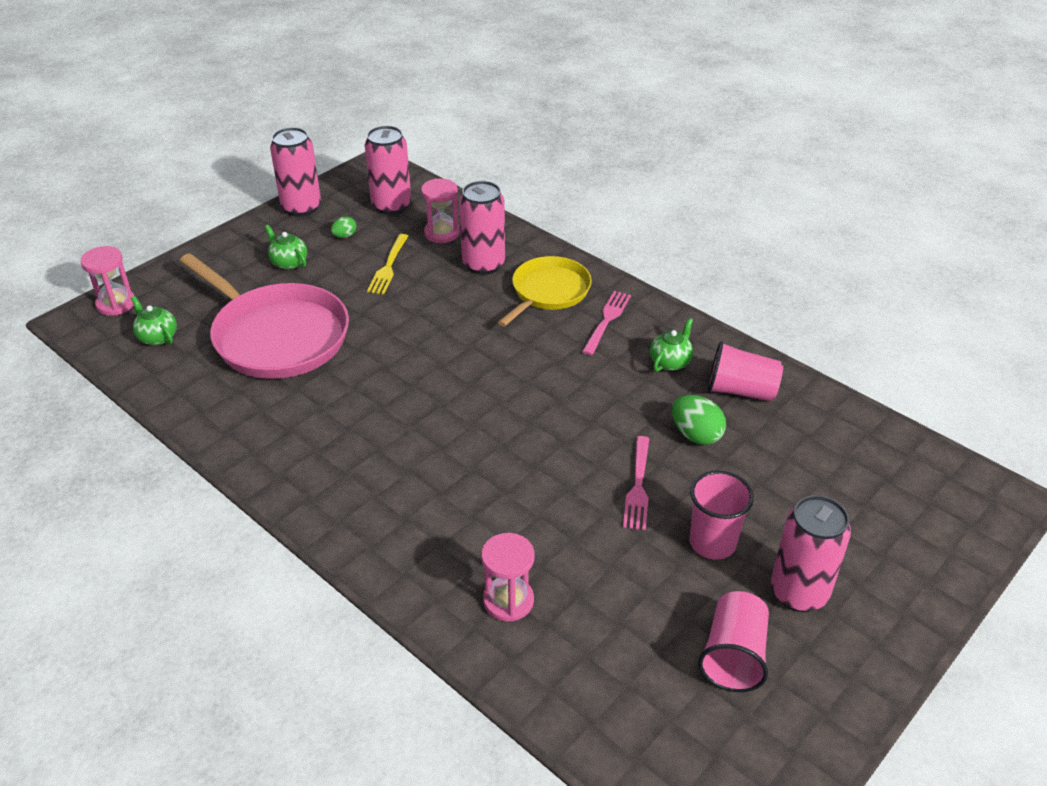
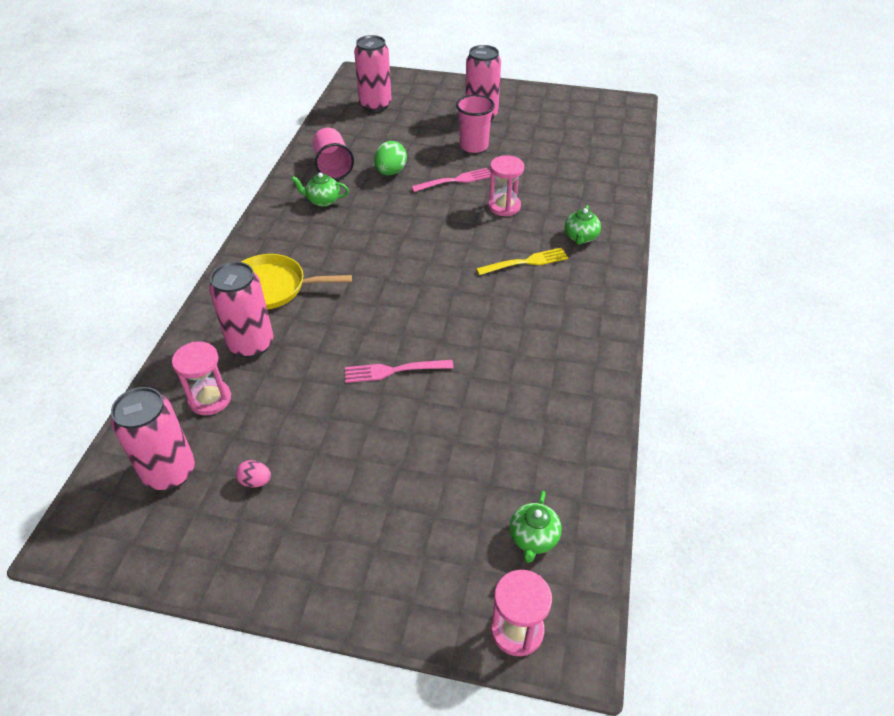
camera: 120 degrees left, 5 degrees up
(277, 336) = (457, 436): pink pan -> none
(289, 263) = (335, 503): green teapot -> green teapot (580, 237)
(301, 207) = (212, 566): pink can -> pink can (375, 105)
(344, 236) = (255, 481): green egg -> pink egg
(388, 267) = (294, 412): yellow fork -> yellow fork (526, 262)
(508, 601) = (584, 197): pink hourglass -> pink hourglass (504, 206)
(607, 320) = (292, 244): pink fork -> pink fork (394, 370)
(733, 656) = (539, 124): pink cup -> none

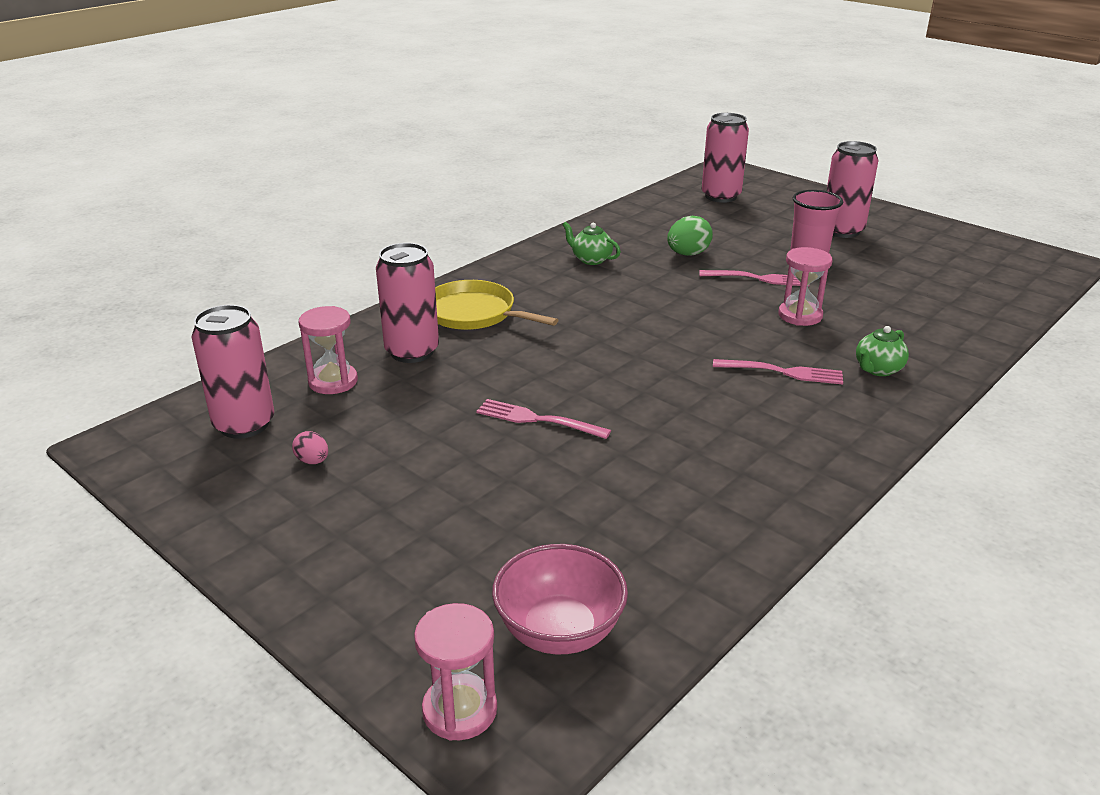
camera: 30 degrees right, 15 degrees down
(333, 166) = (627, 235): pink cup -> none
(526, 262) = (783, 372): yellow fork -> pink fork
(533, 538) = (559, 631): green teapot -> pink bowl

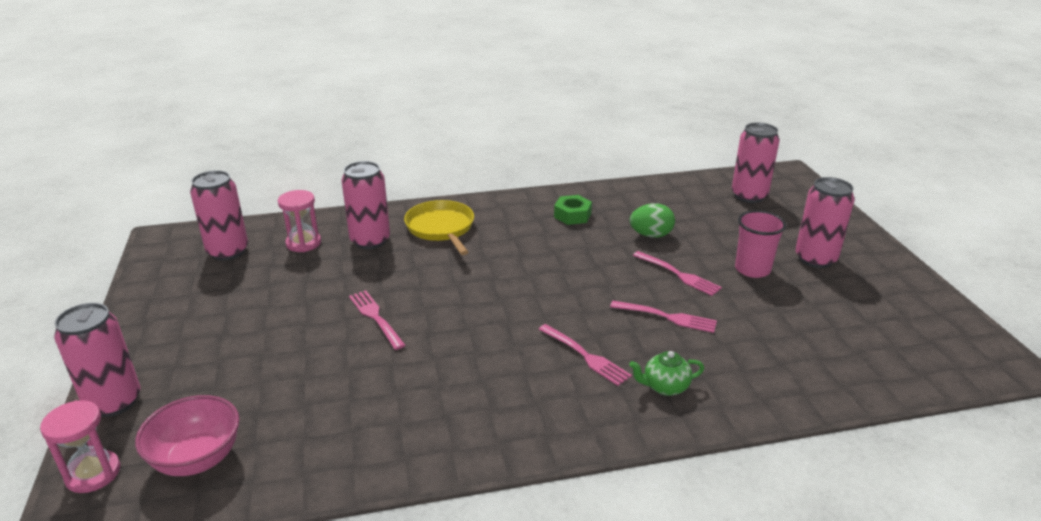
camera: 35 degrees right, 0 degrees up
(312, 461) = (228, 289): pink egg -> none
(360, 633) = (114, 402): none -> pink can
(591, 259) = (572, 215): green teapot -> green nut
(800, 315) = (667, 317): pink hourglass -> pink fork

